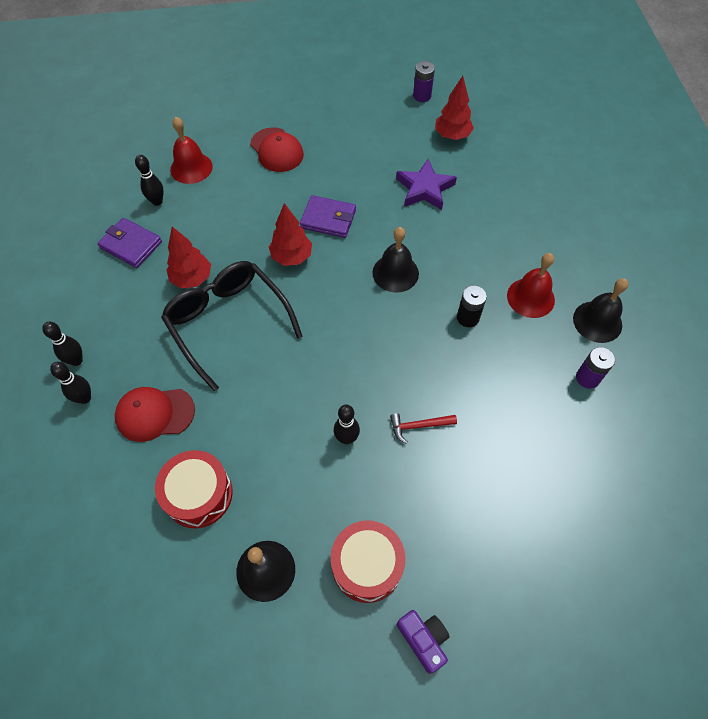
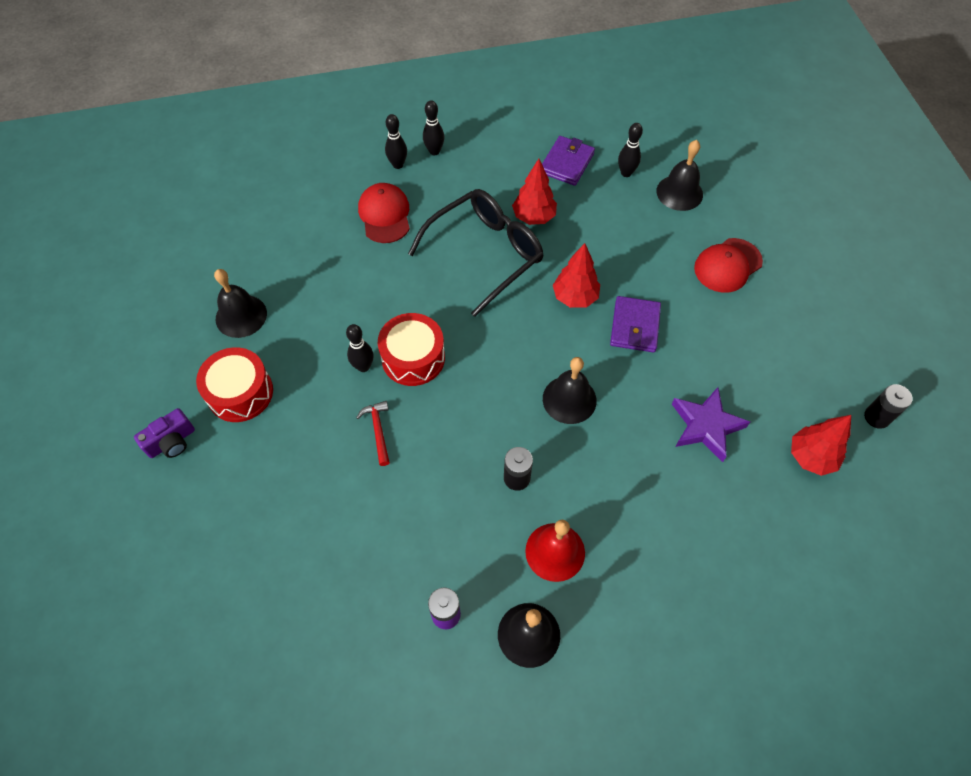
camera: 85 degrees right, 0 degrees up
(191, 168) = (679, 192): red bell -> black bell
(198, 494) = (309, 258): red drum -> red drum (413, 358)
(422, 96) = (877, 417): purple battery -> black battery

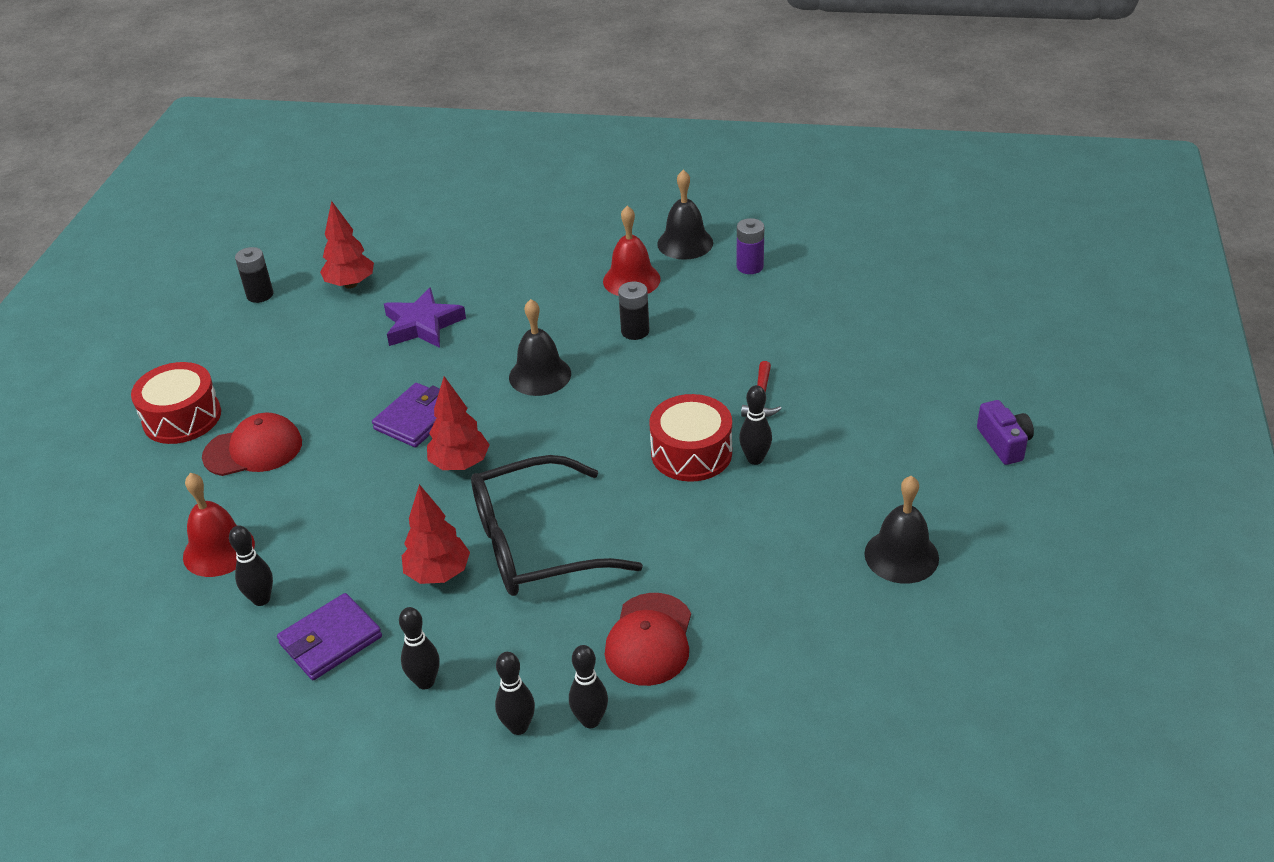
camera: 155 degrees left, 20 degrees down
(171, 442) = (1004, 443): purple camera -> purple camera turned 90 degrees clockwise
(240, 393) = (915, 470): red drum -> red drum (182, 417)
(498, 158) = (425, 682): none -> black bowling pin
(679, 192) = (218, 550): black bell -> red bell

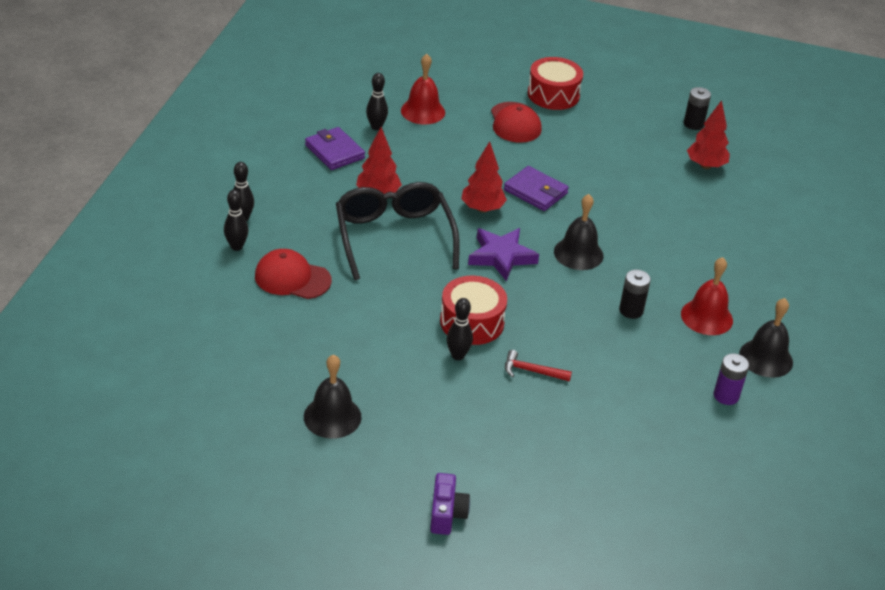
camera: 90 degrees right, 0 degrees up
(422, 325) = (649, 199): purple star -> purple star (501, 256)
(425, 682) = (290, 185): black bowling pin -> none
(1004, 443) = (447, 513): purple camera -> purple camera turned 75 degrees counterclockwise

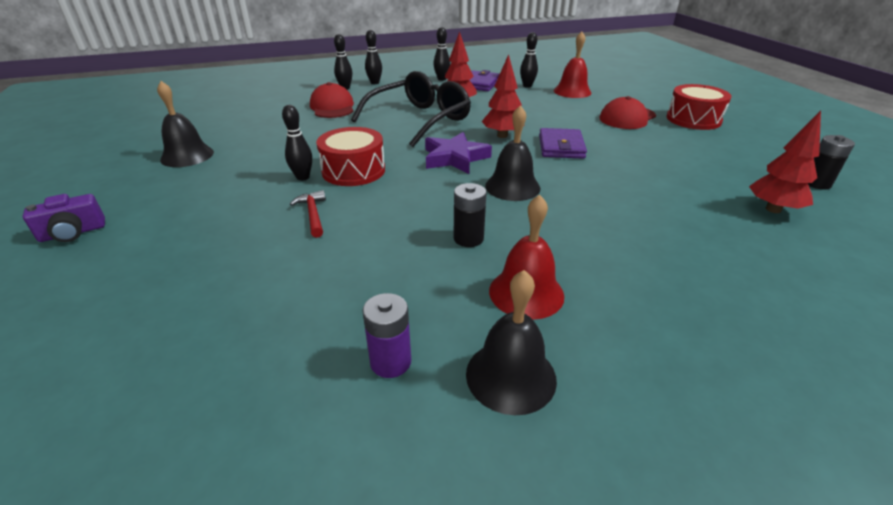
camera: 60 degrees right, 5 degrees down
(288, 168) = (441, 79): none -> black bowling pin

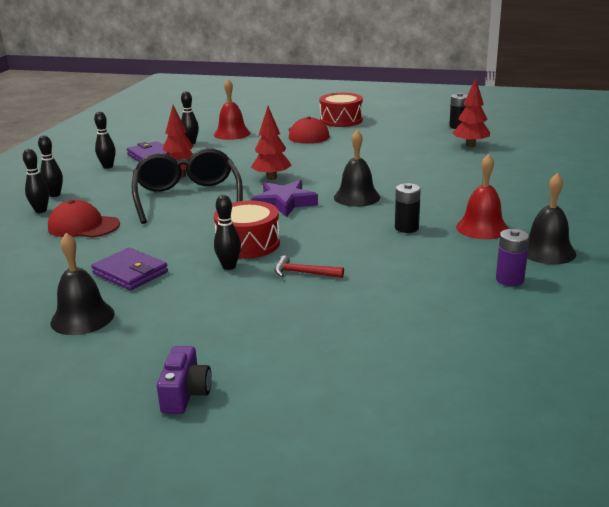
camera: 55 degrees left, 10 degrees down
(561, 147) = (321, 166): purple wallet -> purple wallet (130, 273)

